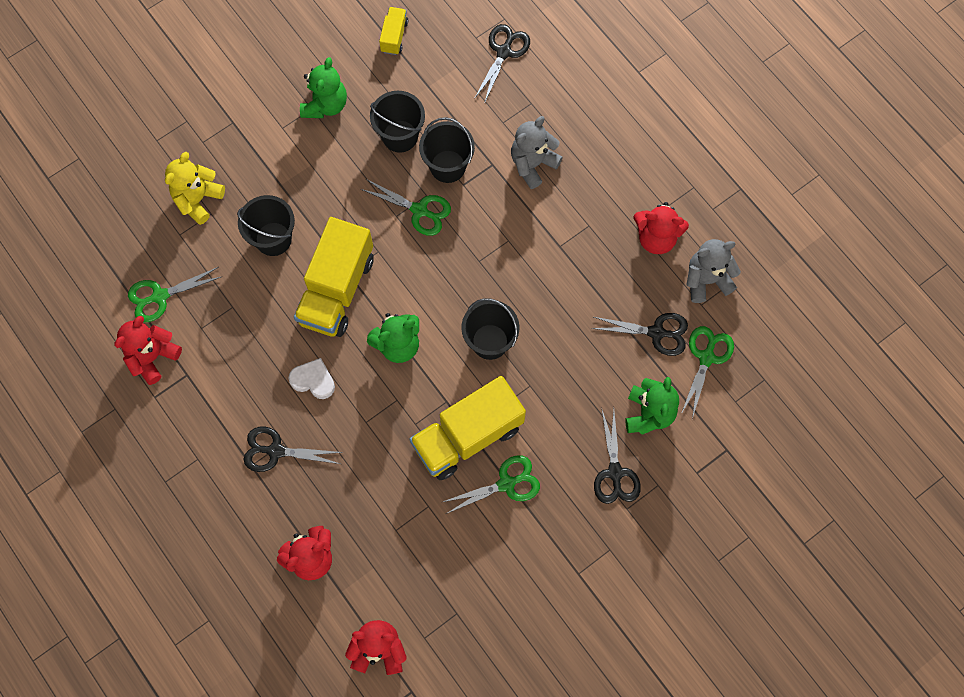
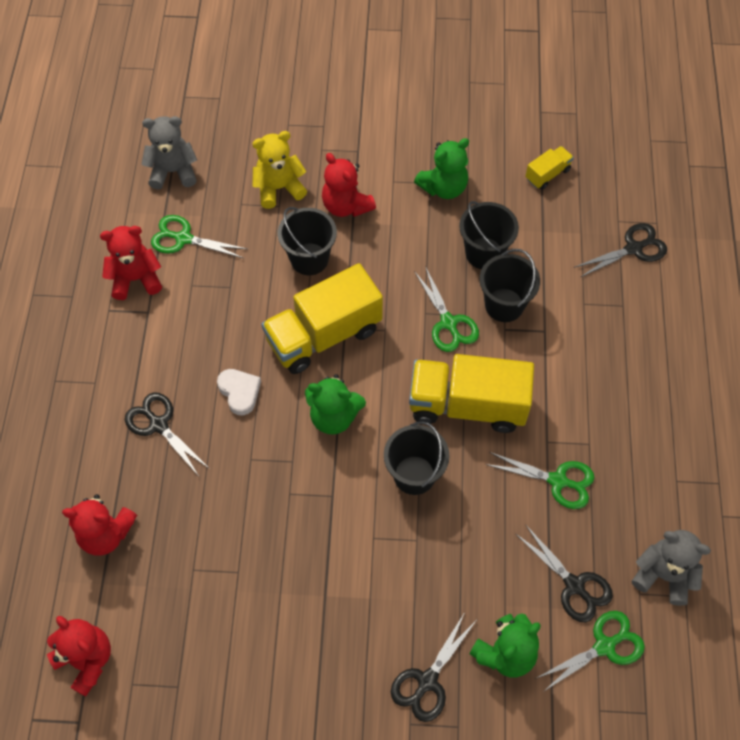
camera: 40 degrees right, 10 degrees down
(467, 436) = (324, 539): yellow truck -> yellow truck (467, 405)
(506, 484) = (321, 609): green scissors -> green scissors (558, 481)
(533, 164) = (581, 356): grey teddy bear -> grey teddy bear (173, 171)
(656, 237) = (645, 501): red teddy bear -> red teddy bear (346, 206)

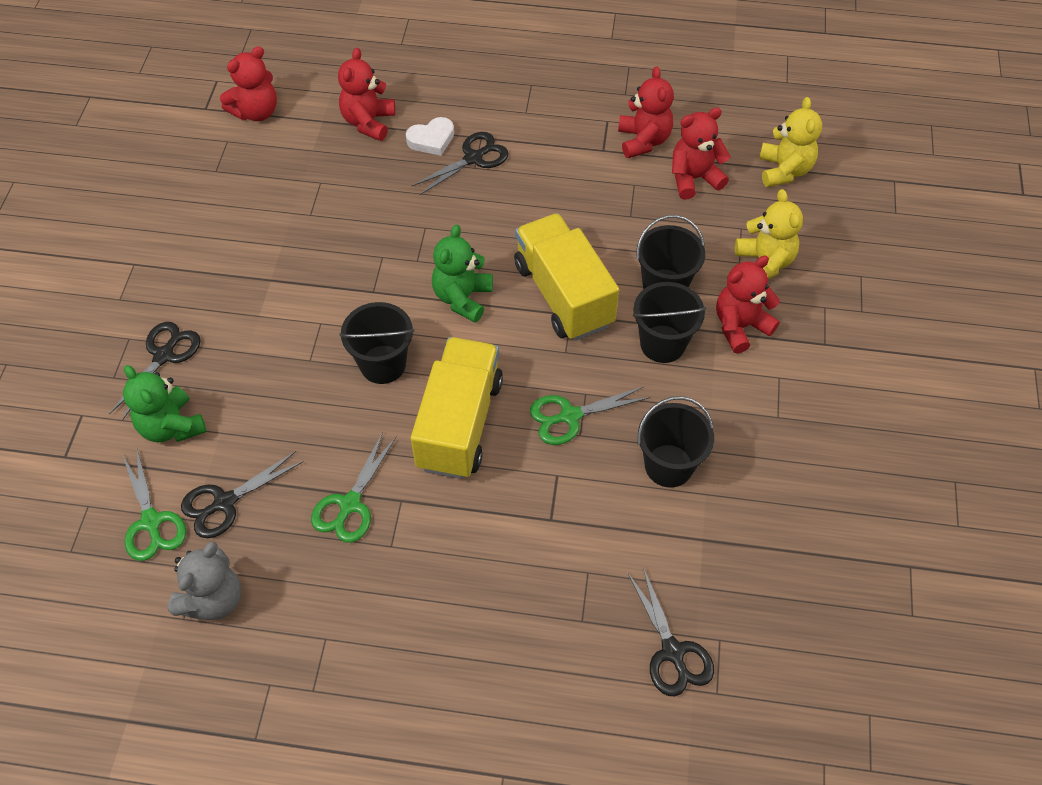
camera: 95 degrees right, 5 degrees down
(173, 171) = (784, 170): grey teddy bear -> yellow teddy bear
(183, 238) = (694, 178): green scissors -> red teddy bear
(239, 392) = (501, 220): white heart -> white heart (431, 139)
(427, 681) = (164, 356): black scissors -> black scissors turned 75 degrees clockwise
(443, 187) = (771, 431): green teddy bear -> none
(504, 305) = (591, 478): black bucket -> black bucket (662, 344)
(547, 174) = (797, 559): yellow truck -> none

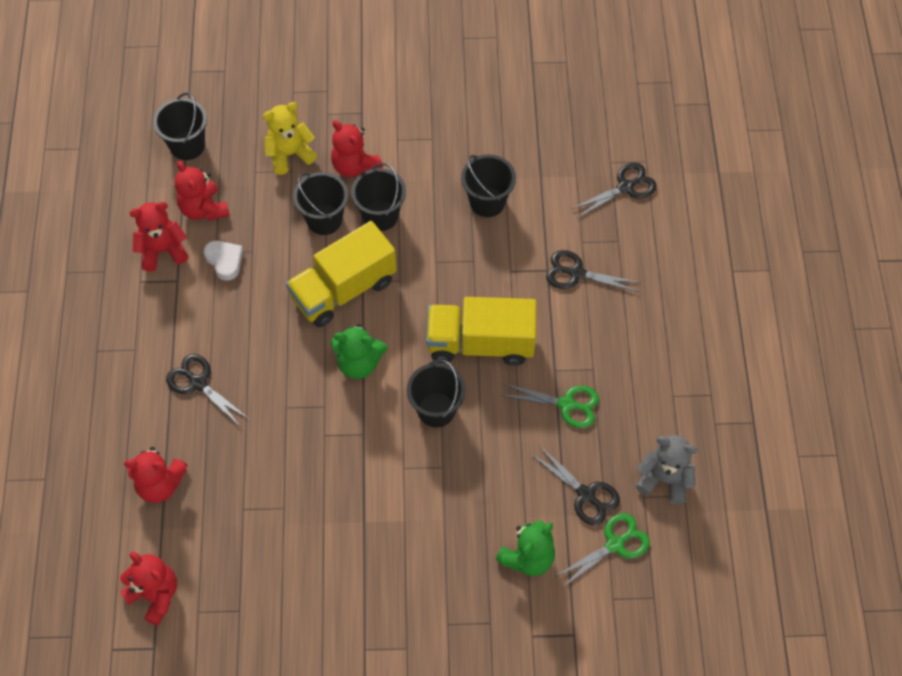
camera: 100 degrees left, 5 degrees up
(164, 356) = (460, 587): black scissors -> black scissors (576, 273)
(431, 139) = (178, 423): white heart -> white heart (225, 261)
(570, 416) = (458, 269): green scissors -> none
(784, 170) = (187, 145): yellow teddy bear -> black bucket

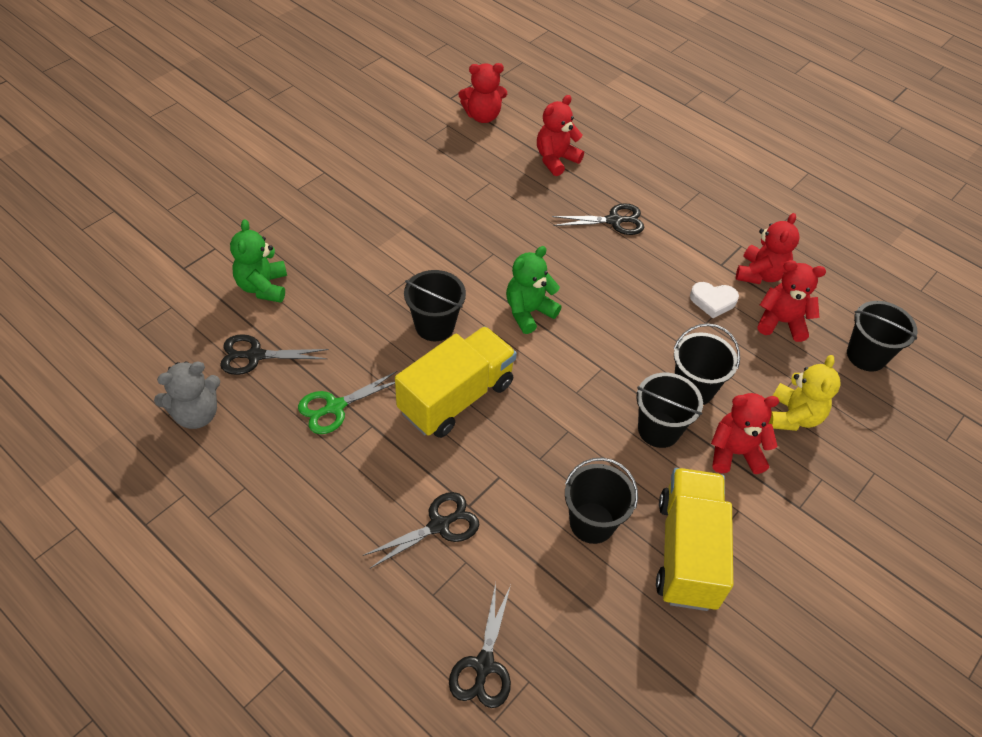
camera: 130 degrees right, 10 degrees down
(343, 289) = (607, 351): yellow truck -> yellow truck (687, 552)
(615, 544) = (200, 340): green scissors -> none

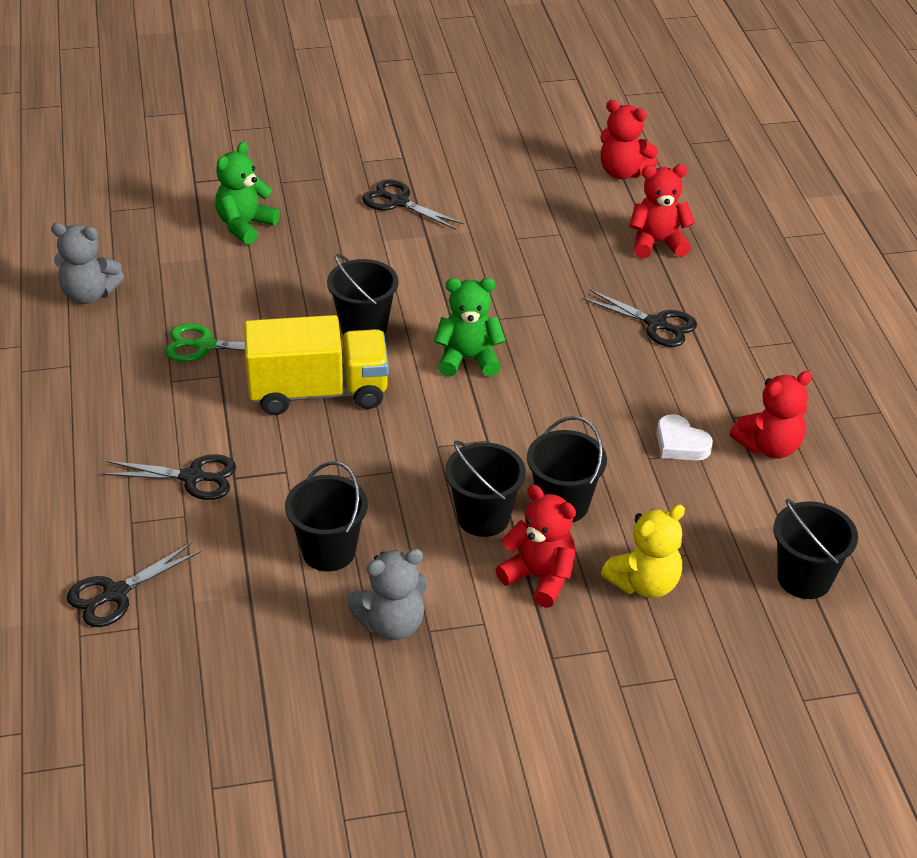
camera: 40 degrees right, 10 degrees down
(255, 355) = (181, 275): black scissors -> black scissors (398, 202)
(687, 552) = (391, 624): yellow truck -> grey teddy bear
(781, 322) = (738, 499): red teddy bear -> none

